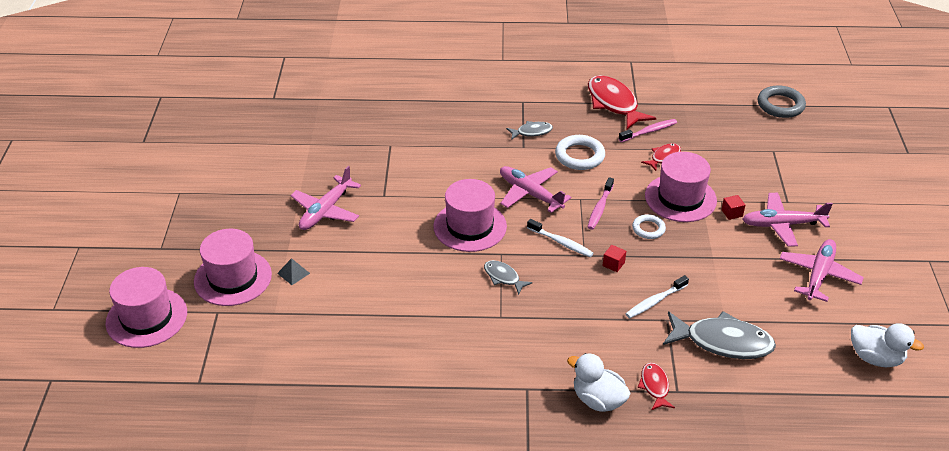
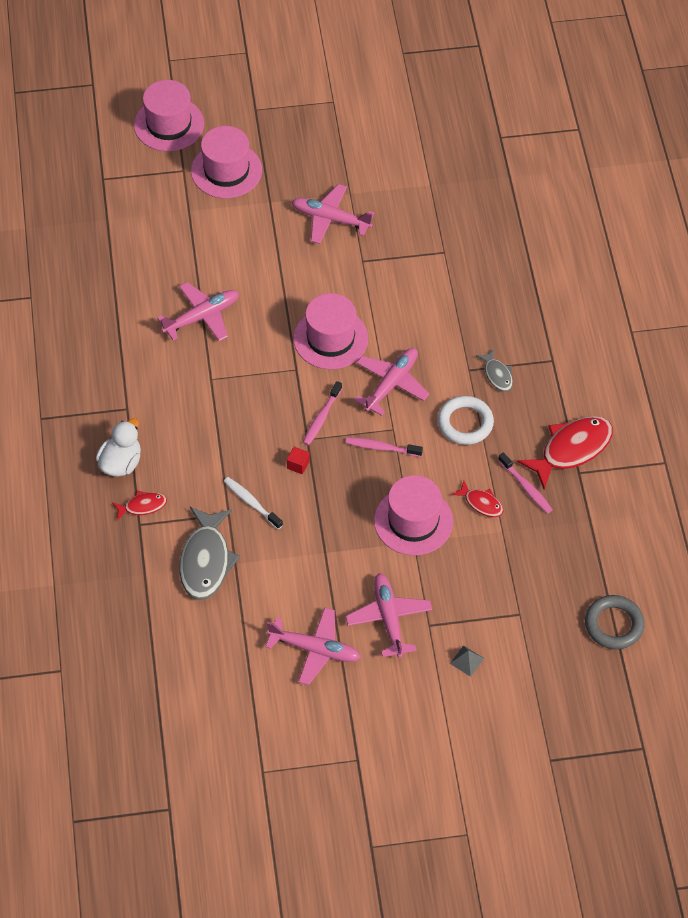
camera: 80 degrees right, 15 degrees up
(293, 273) = (240, 213): grey pyramid -> grey pyramid (467, 661)
(420, 316) = (201, 317): none -> pink plane
(503, 277) = (263, 375): grey fish -> none
(561, 242) = (321, 418): white toothbrush -> pink toothbrush
(648, 229) = (357, 493): white ring -> none
(732, 213) = (398, 570): red cube -> none
(875, 358) = (204, 693): white duck -> none

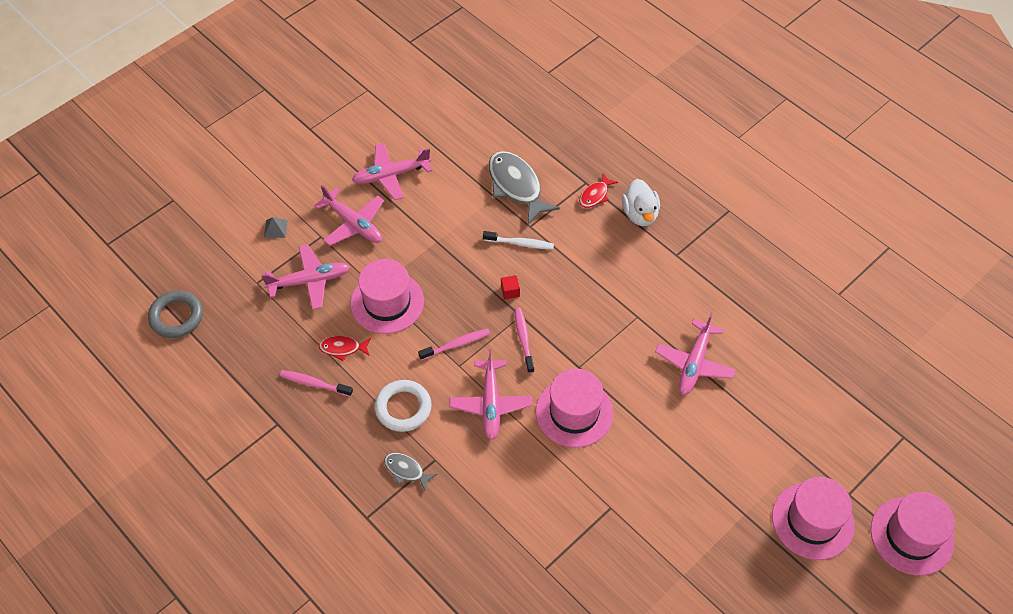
camera: 145 degrees right, 0 degrees up
(330, 219) = (675, 533): pink plane -> pink plane (309, 281)
(571, 449) = (296, 440): red fish -> none

